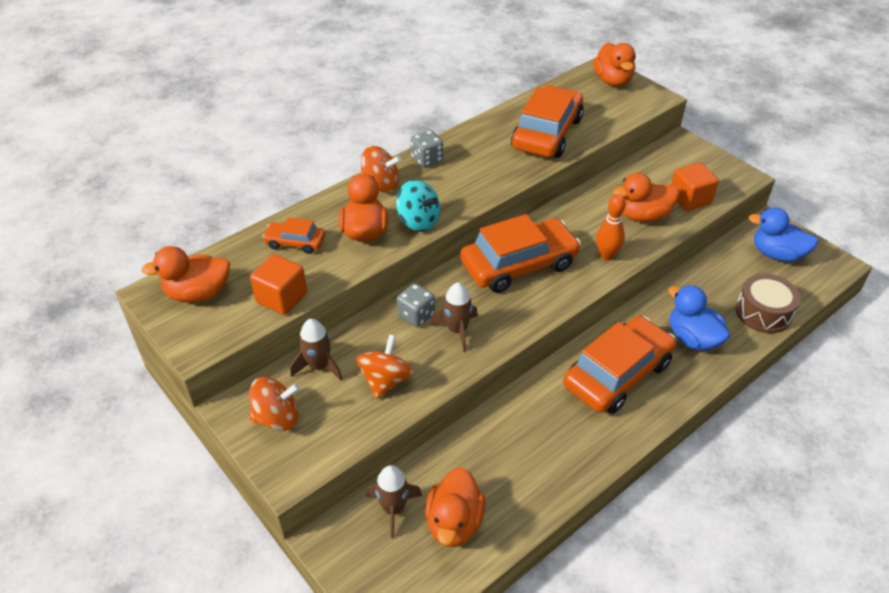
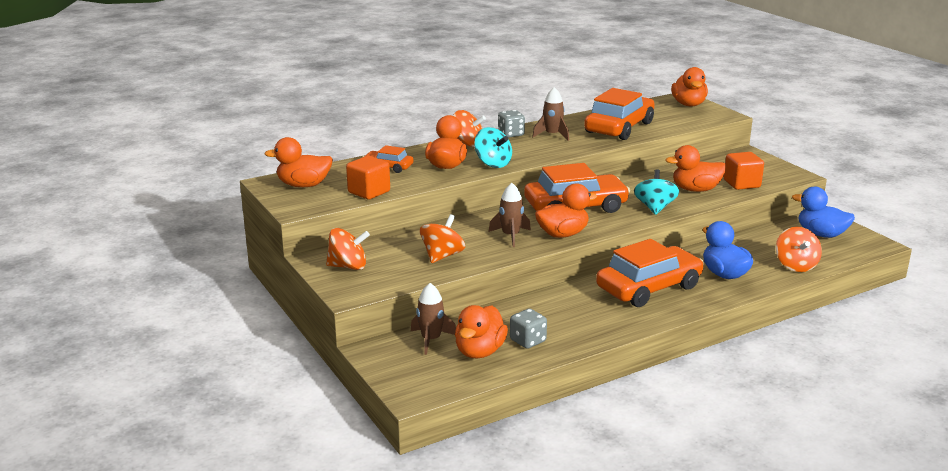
camera: 10 degrees right, 20 degrees down
(318, 366) = (389, 244): brown rocket -> brown rocket (552, 135)
(416, 315) = (478, 226): grey dice -> grey dice (528, 341)
(515, 319) = (562, 234): none -> orange duck
(607, 255) = (655, 208): orange bowling pin -> turquoise spinning top
(763, 313) = (796, 265): brown drum -> orange spinning top

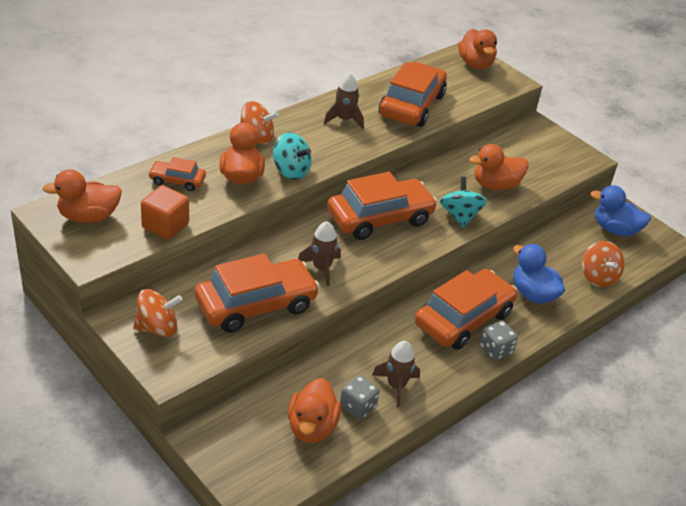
camera: 15 degrees left, 15 degrees up
(431, 340) = (258, 413): brown rocket -> brown rocket (396, 386)
(442, 256) = (256, 304): orange spinning top -> orange car
(511, 134) = (300, 119): grey dice -> grey dice (495, 350)
(562, 234) = (375, 263): orange duck -> none
(741, 184) = (539, 174): orange cube -> none

